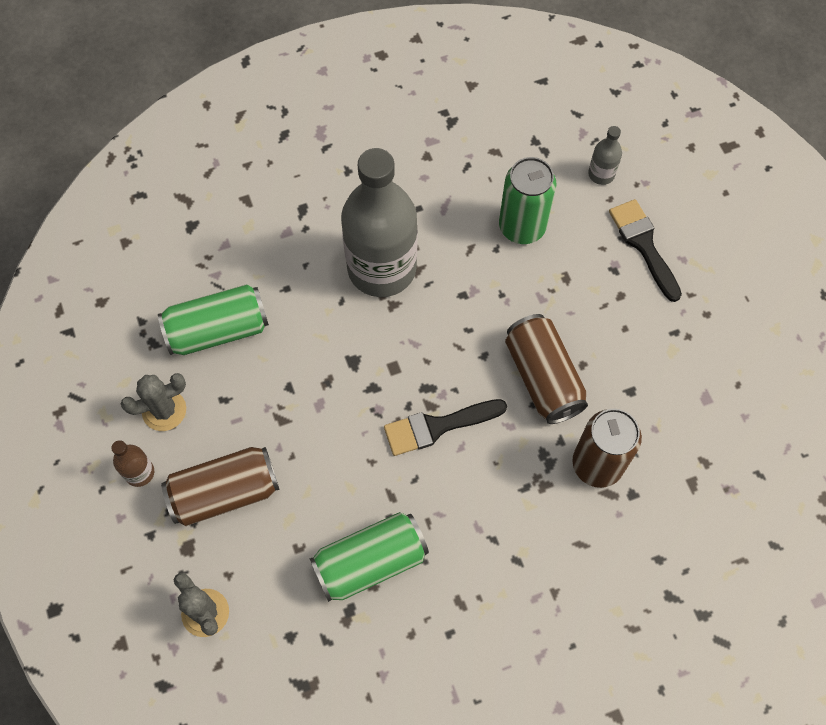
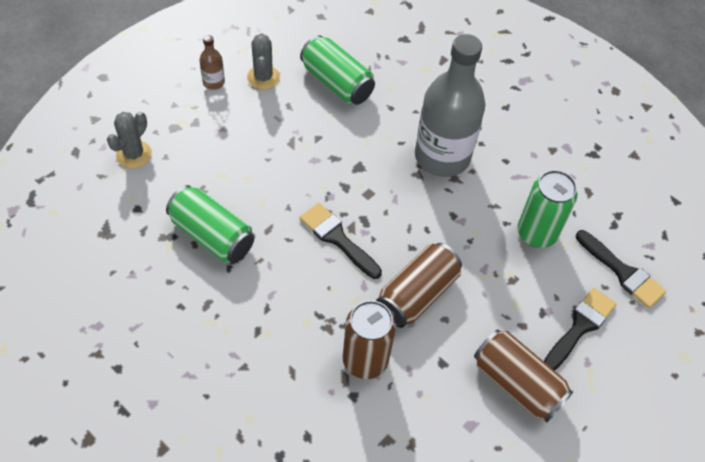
camera: 60 degrees right, 10 degrees down
(164, 410) = (263, 77): grey cactus -> grey cactus turned 45 degrees clockwise
(225, 492) = (222, 132): brown can -> brown can (517, 383)
(601, 174) = (622, 272): grey bottle -> black brush

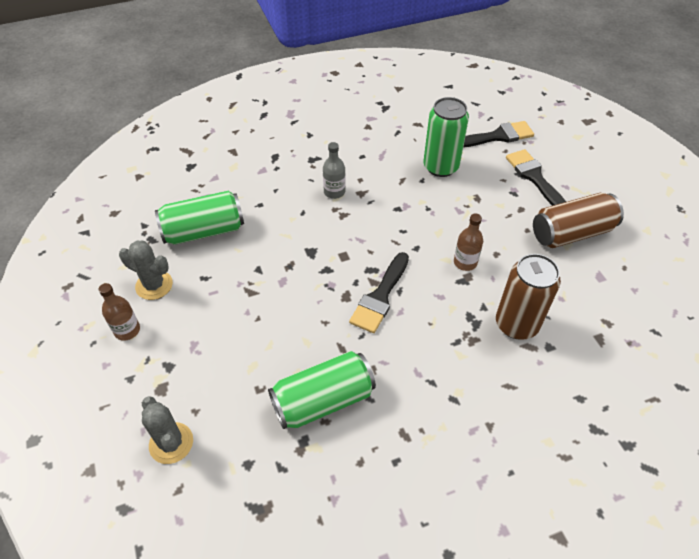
camera: 60 degrees left, 5 degrees down
(337, 238) = (380, 297): black brush -> black brush turned 45 degrees counterclockwise
(417, 294) = (465, 262): brown can -> brown bottle
(442, 156) = (334, 192): grey bottle -> grey bottle, size x0.41

